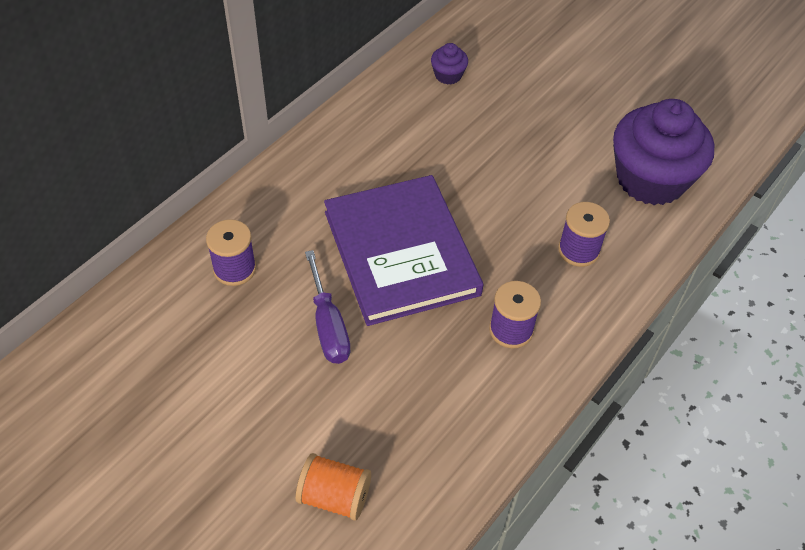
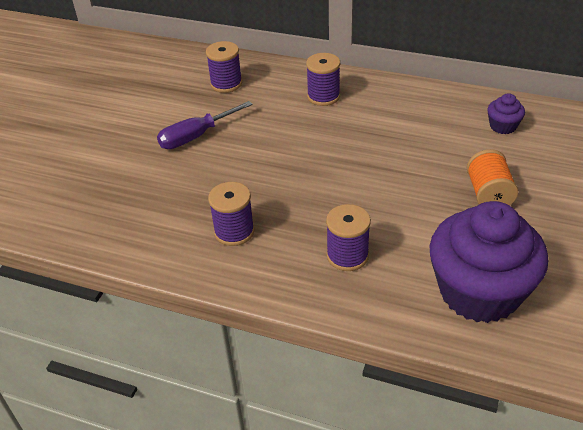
camera: 75 degrees right, 10 degrees down
(319, 187) = (323, 96): none -> purple spool
(334, 496) = (54, 178): orange spool -> orange spool (488, 194)
(401, 253) = (283, 152): purple book -> none

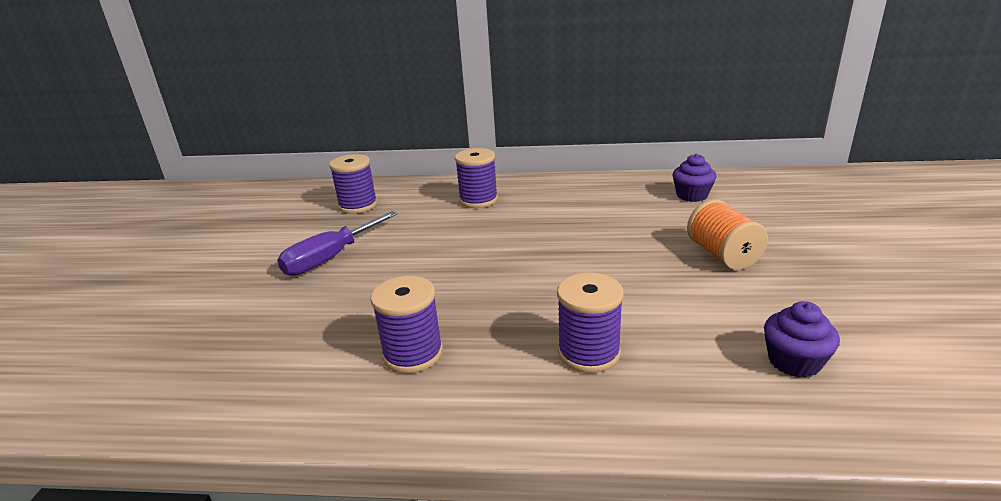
camera: 15 degrees left, 15 degrees down
(479, 292) = (794, 362): purple cupcake -> purple cupcake, size x0.42

